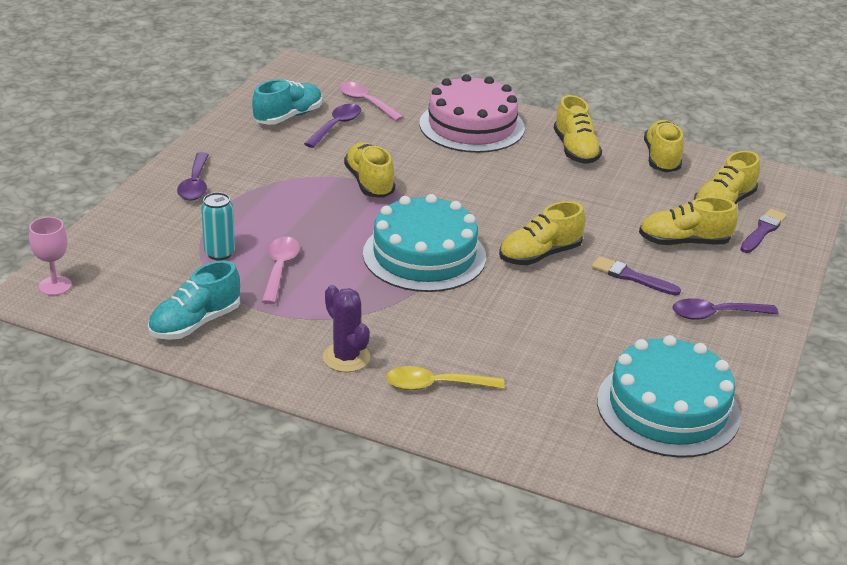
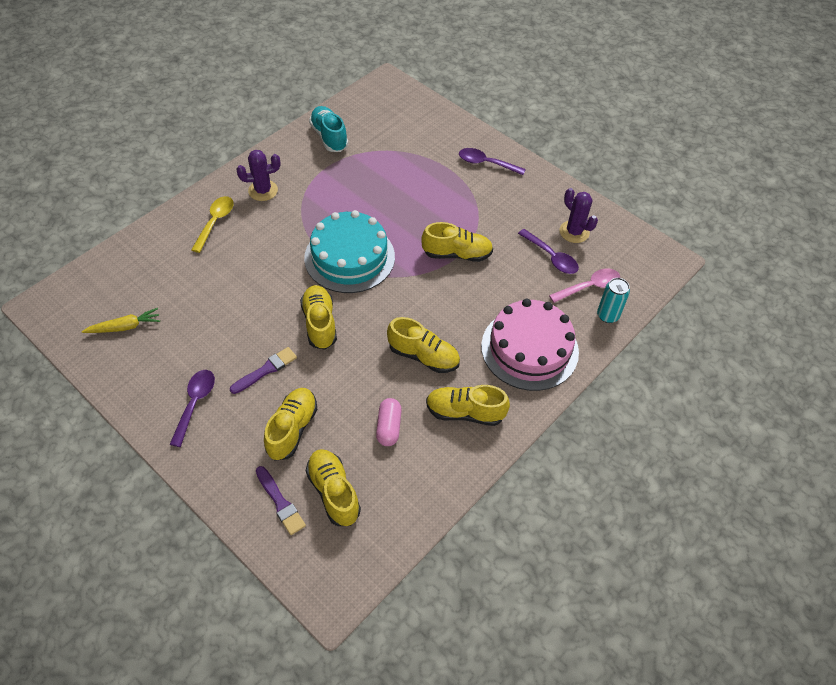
camera: 110 degrees right, 20 degrees up
(55, 286) = (393, 90): pink goblet -> none
(219, 253) = (396, 159): turquoise can -> turquoise can (607, 315)
(280, 269) = (367, 182): pink spoon -> none
(288, 117) = (574, 232): turquoise shoe -> purple cactus
(629, 187) = (389, 427): none -> pink capsule
(661, 158) = (428, 479): yellow shoe -> yellow shoe (423, 356)
(668, 408) = (125, 327): turquoise cake -> yellow carrot

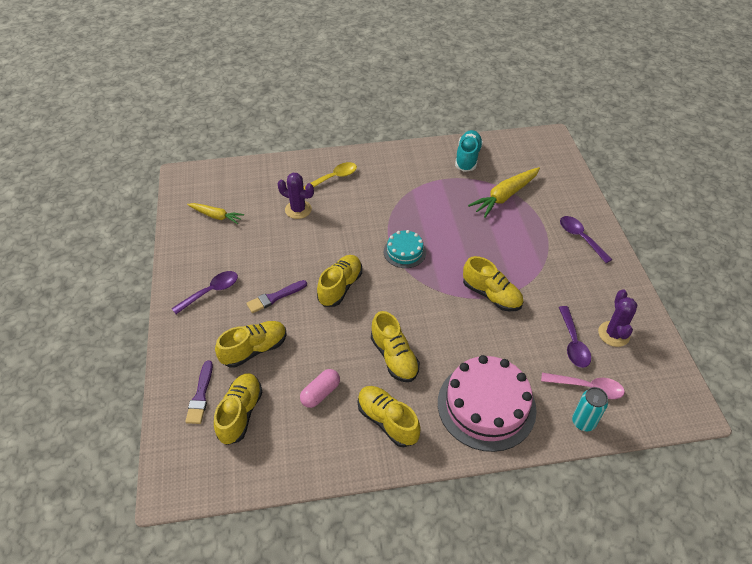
camera: 40 degrees right, 5 degrees down
(263, 190) = (385, 173): purple cactus -> purple cactus (298, 209)
(266, 370) = (275, 297): purple brush -> purple brush turned 150 degrees clockwise
(349, 257) = (404, 252): turquoise cake -> turquoise cake, size x0.52
(393, 158) = (505, 196): none -> yellow carrot

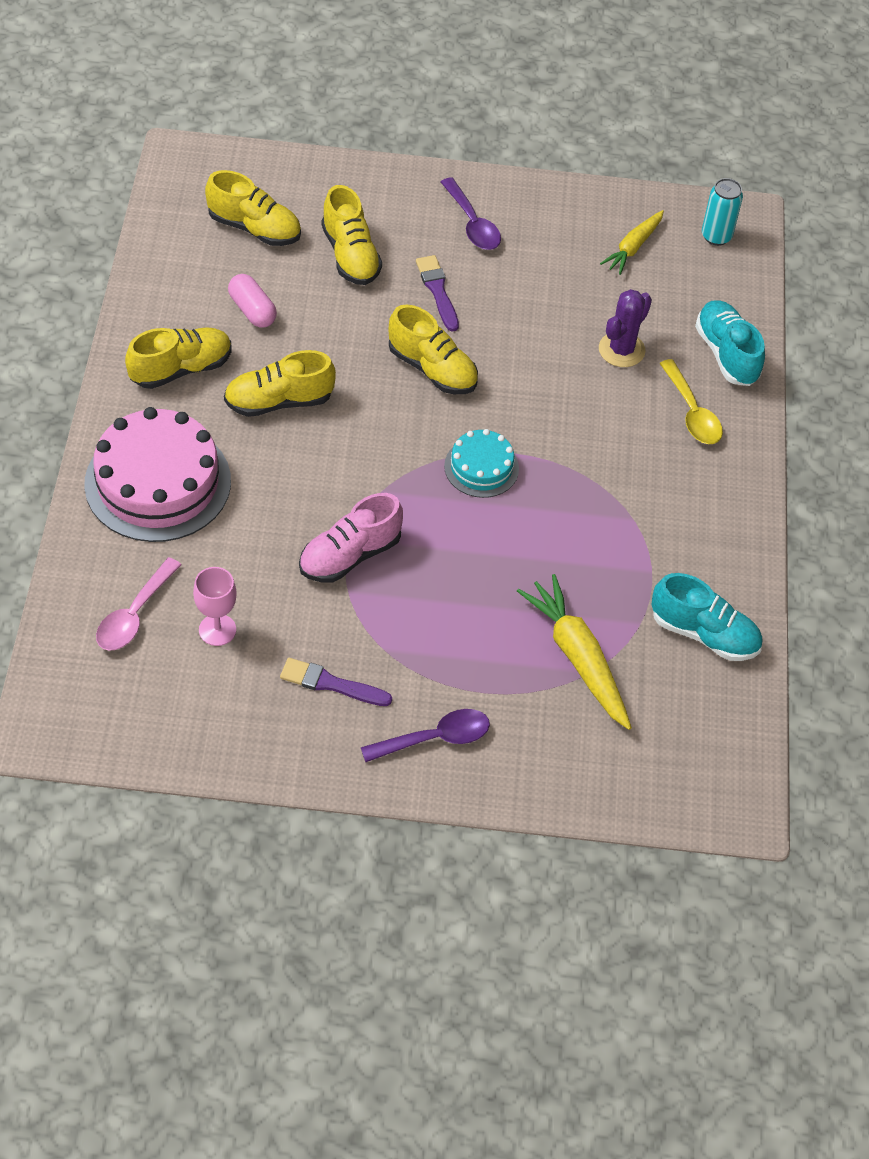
camera: 100 degrees right, 5 degrees up
(200, 395) = (297, 195): purple brush -> purple brush (331, 684)
(288, 171) = (726, 354): none -> turquoise shoe
(491, 295) = (350, 555): yellow shoe -> pink shoe
(573, 343) = (217, 630): purple spoon -> pink goblet
(583, 422) = (84, 586): turquoise can -> turquoise can (716, 236)
(613, 334) = (212, 693): purple cactus -> none

